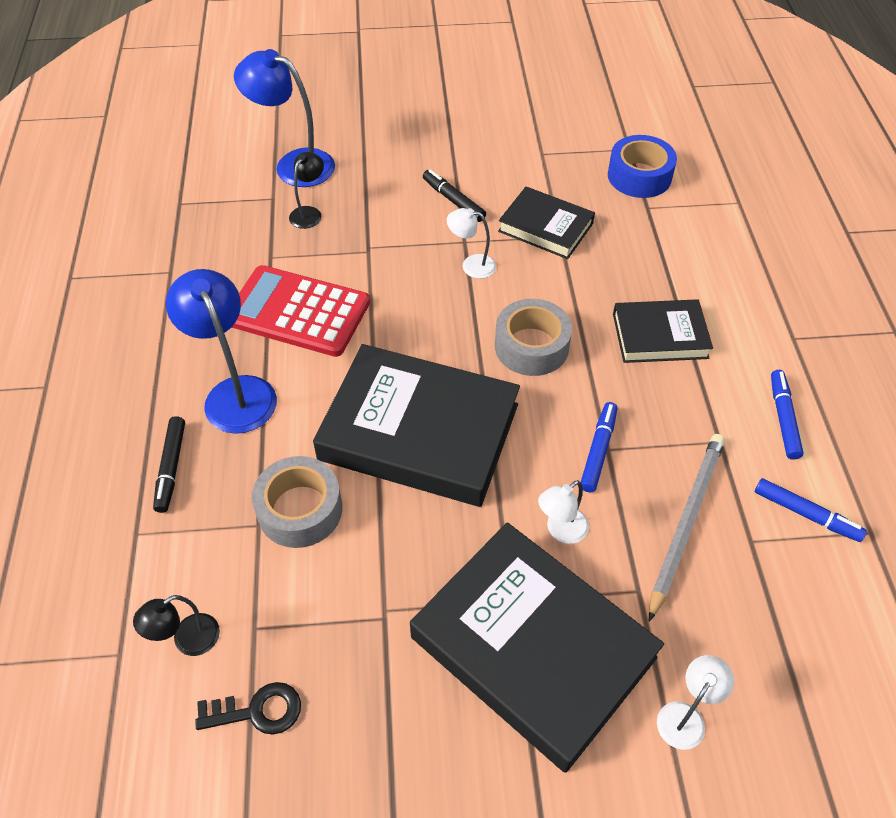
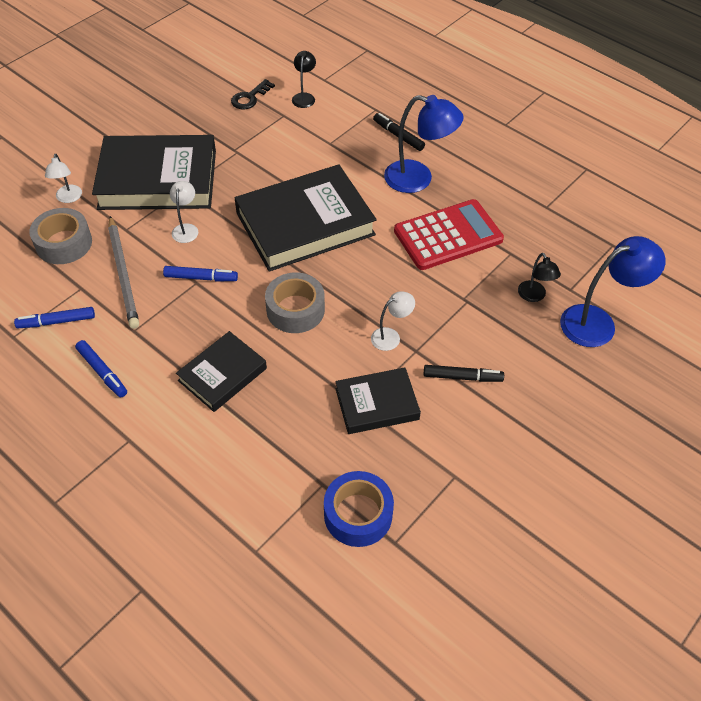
camera: 135 degrees right, 0 degrees up
(300, 510) = (319, 159): grey tape -> grey tape (64, 243)
(598, 451) = (200, 278): blue marker -> blue marker turned 60 degrees counterclockwise

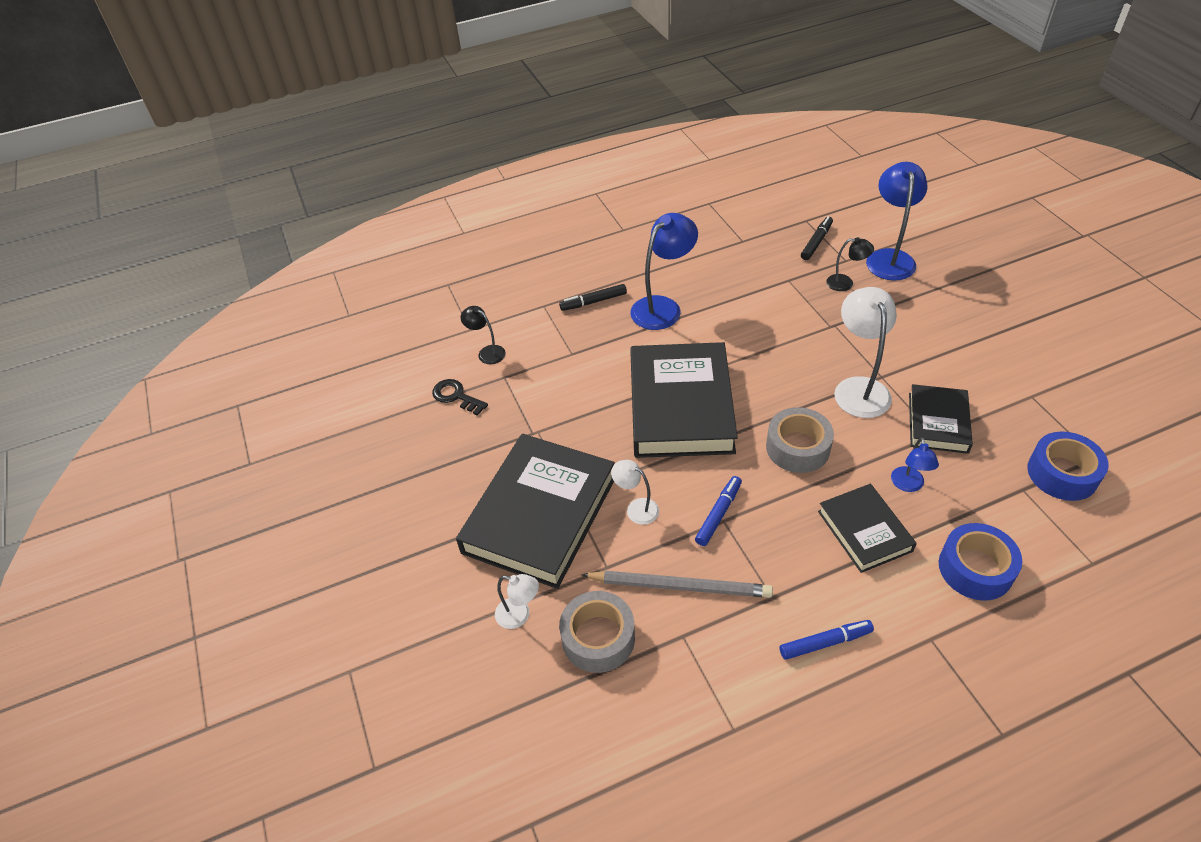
camera: 60 degrees left, 5 degrees down
(57, 322) = (728, 674): blue marker -> none
(213, 460) = (975, 568): none -> blue tape
(250, 98) = (456, 396): black key -> black key turned 150 degrees clockwise
(287, 395) = (908, 485): none -> blue lamp
(391, 336) = (858, 388): white lamp -> white lamp, size x1.89
(448, 235) = (748, 311): red calculator -> none
(462, 377) = (923, 356): black marker -> black marker (816, 242)

